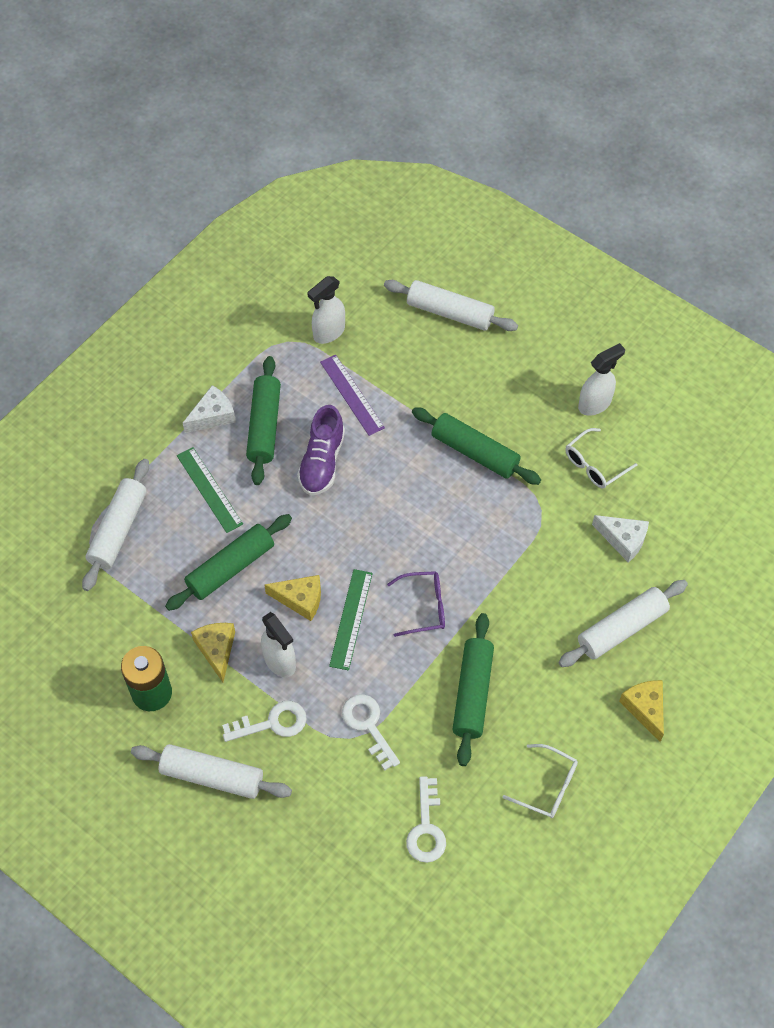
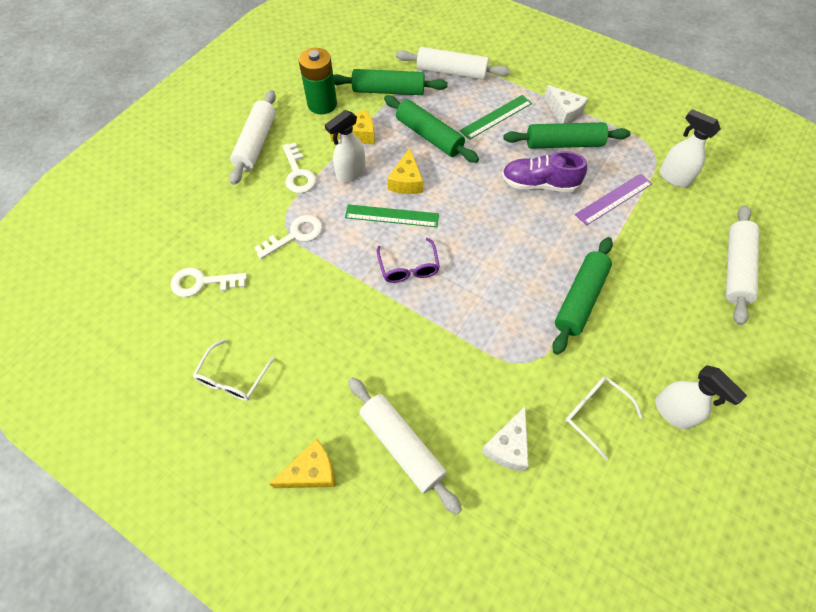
camera: 85 degrees right, 0 degrees up
(473, 693) = (326, 311): green rolling pin -> green rolling pin (388, 91)

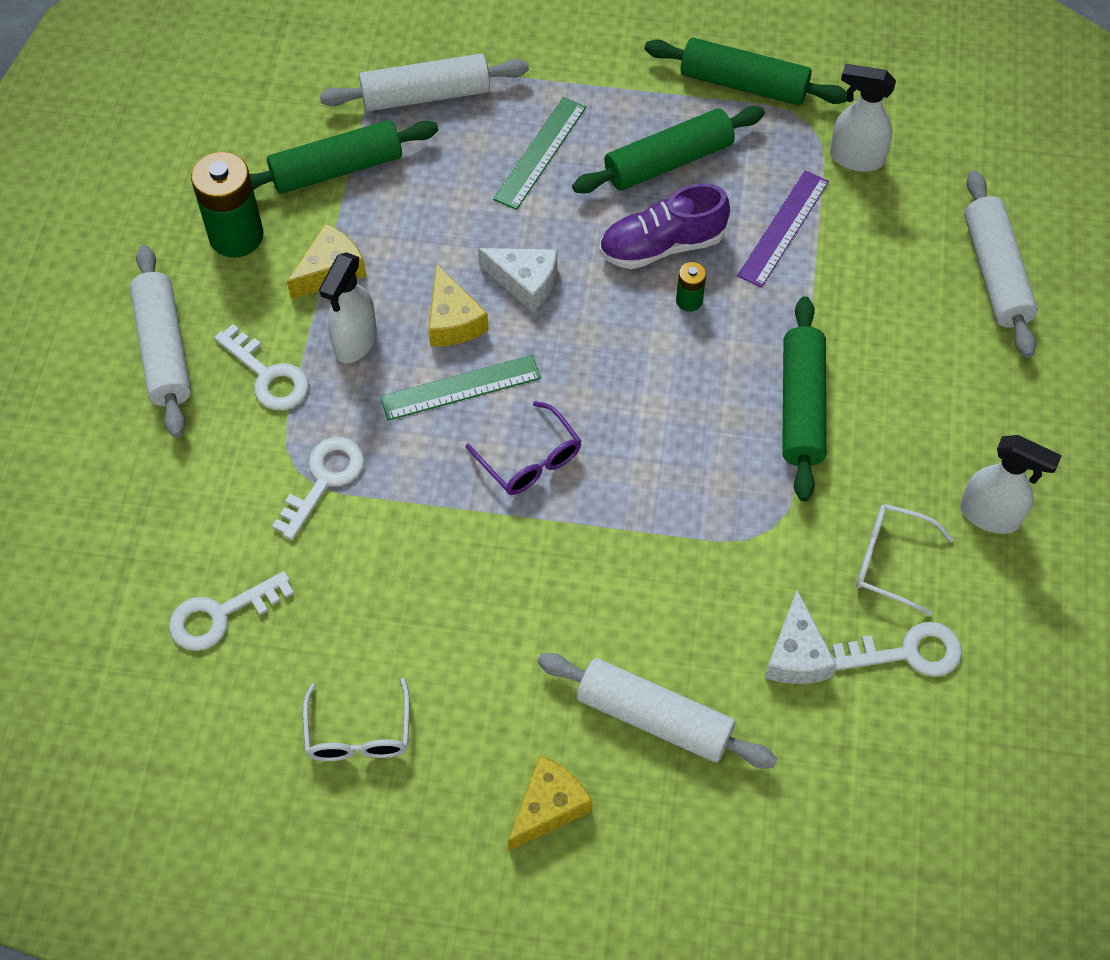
camera: 25 degrees left, 0 degrees up
(429, 136) = (448, 228): green rolling pin -> green rolling pin (743, 84)
(540, 217) = (689, 300): none -> green battery
(564, 112) = (644, 104): white cheese -> white cheese (525, 282)
(581, 477) = (908, 652): none -> white key

